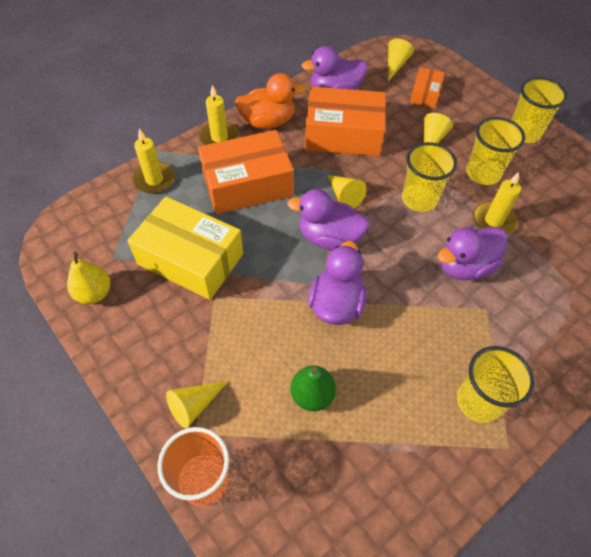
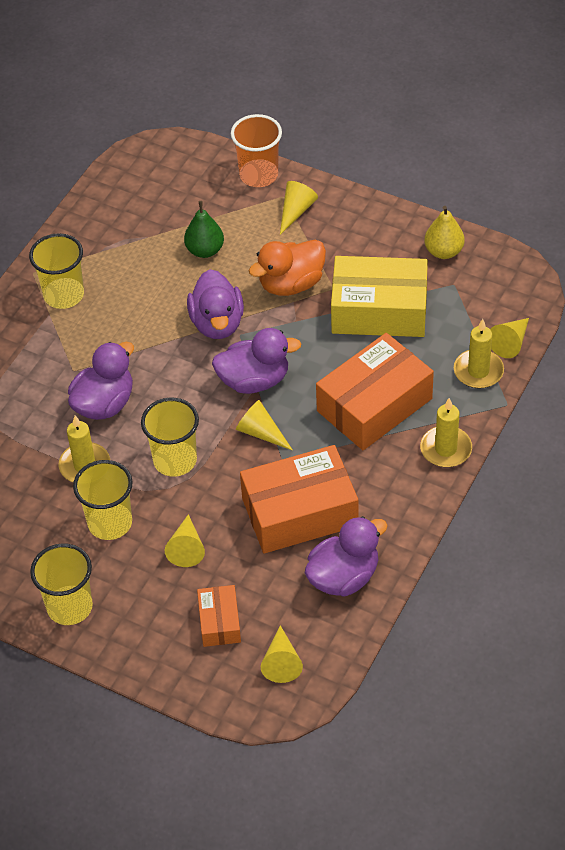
camera: 160 degrees right, 5 degrees down
(113, 192) = (510, 342): none -> yellow cone
(268, 121) = (403, 494): orange duck -> orange duck (291, 284)

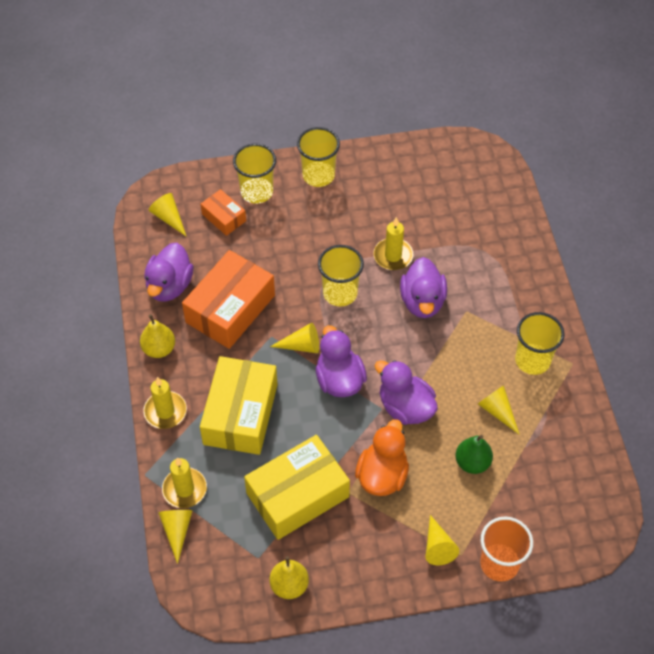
camera: 140 degrees right, 5 degrees up
(110, 523) = (342, 232): yellow cup -> yellow cup (257, 192)
(186, 548) = (282, 246): yellow cone -> yellow cone (497, 411)
(254, 380) = (339, 380): purple duck -> purple duck turned 120 degrees clockwise
(374, 405) = (240, 414): orange box -> yellow box
(406, 514) = (159, 349): none -> yellow pear

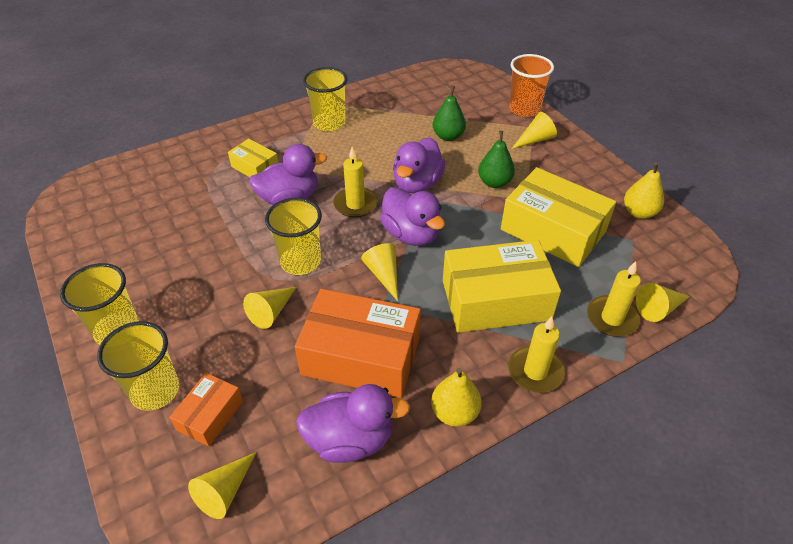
camera: 110 degrees left, 10 degrees down
(339, 380) = (411, 234): purple duck -> purple duck turned 90 degrees counterclockwise
(382, 475) = (494, 182): orange duck -> green pear
(393, 256) = (235, 232): yellow candle -> yellow candle (355, 204)
(478, 284) = (255, 167): none -> yellow box
(497, 411) = (390, 132): yellow cone -> yellow cone (271, 312)

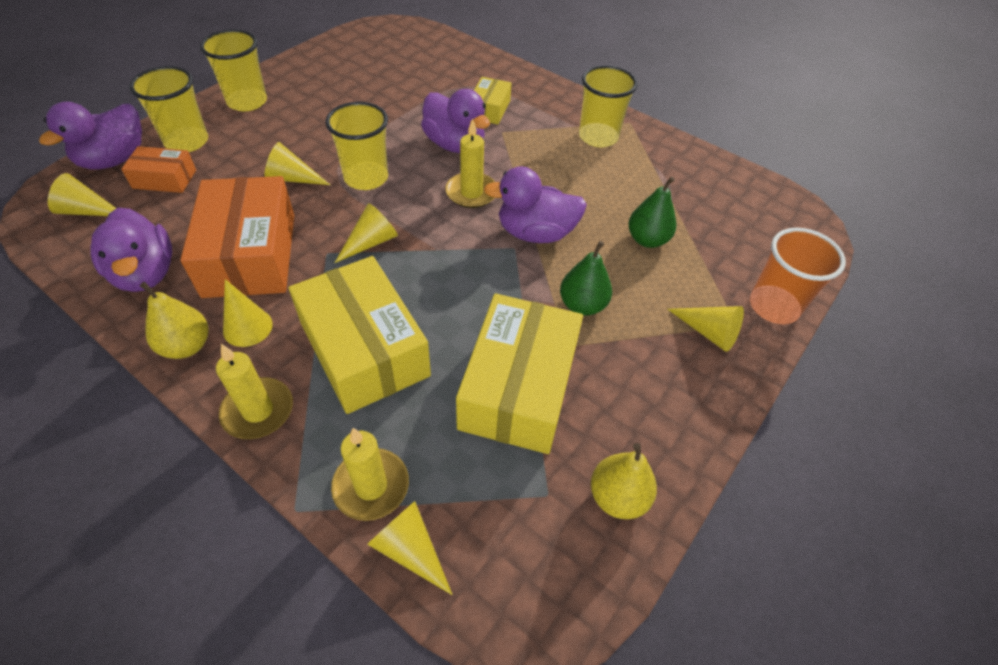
camera: 65 degrees right, 5 degrees up
(411, 234) = (444, 249): purple duck -> purple duck (114, 160)
(448, 368) = (247, 327): none -> yellow cone

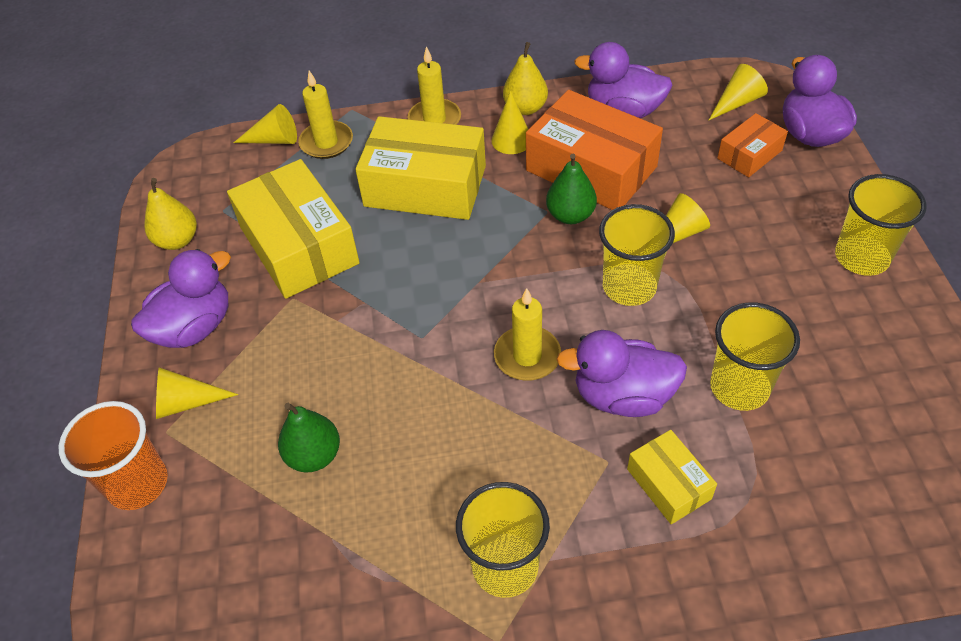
camera: 140 degrees right, 0 degrees up
(187, 142) = (807, 186): yellow cup -> yellow cup (739, 387)
(370, 242) = (532, 244): yellow cone -> none
(535, 233) = (421, 367): purple duck -> purple duck (194, 327)
(582, 305) = (312, 337): green pear -> green pear (570, 215)

